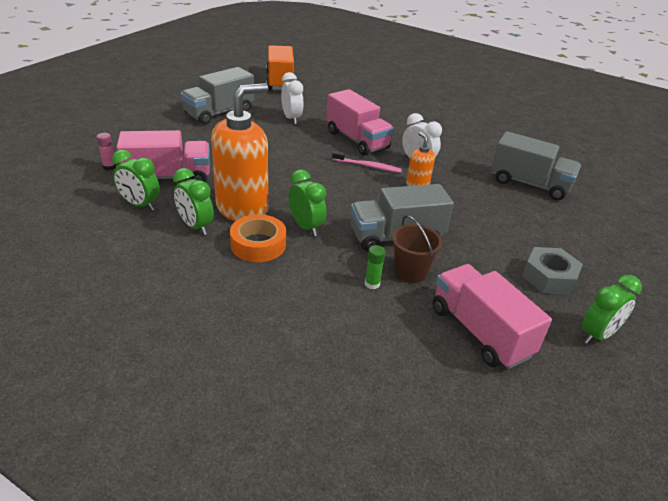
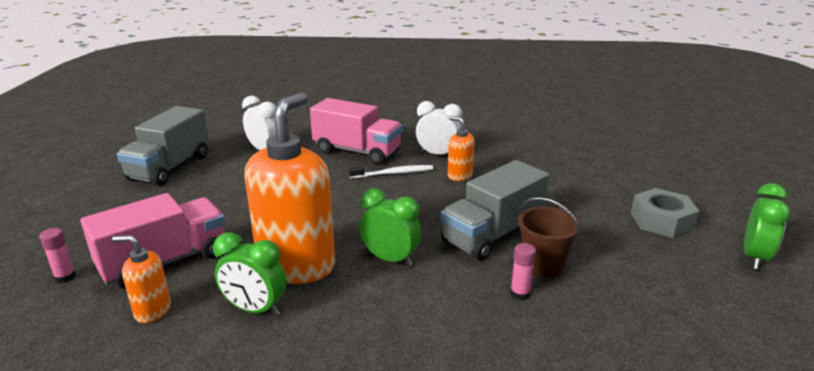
camera: 25 degrees left, 10 degrees down
(140, 205) = (152, 311): green clock -> orange soap dispenser
(258, 244) = (354, 301): orange tape -> none
(280, 81) = (216, 117): orange truck -> none
(367, 166) = (393, 173): pink toothbrush -> white toothbrush
(372, 284) = (520, 294): green glue stick -> pink glue stick
(480, 332) = (666, 299): pink truck -> none
(529, 184) = (555, 143): grey truck -> none

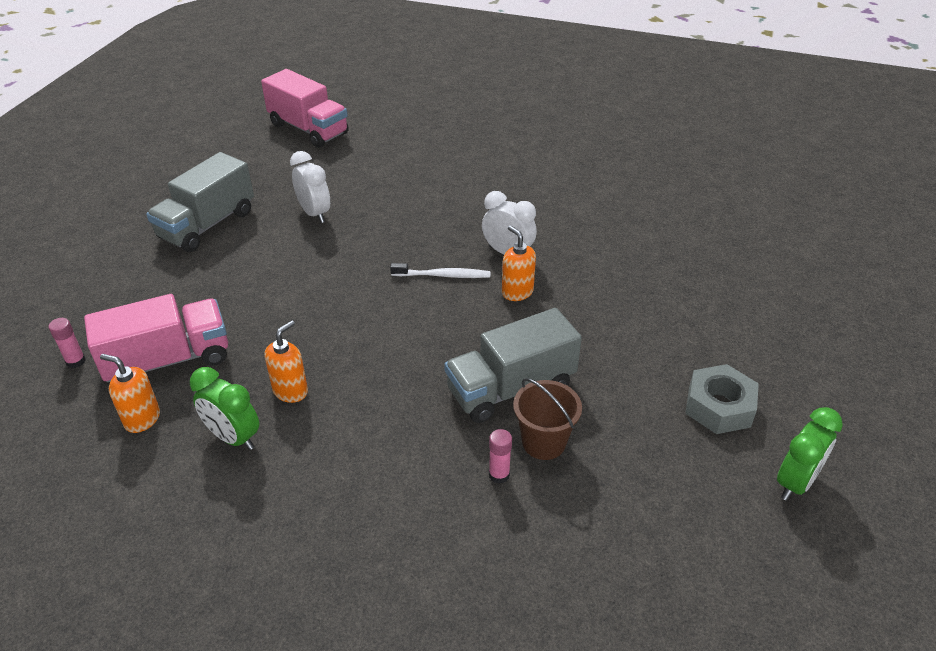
camera: 15 degrees right, 15 degrees up
(297, 266) = (290, 391): orange soap dispenser -> orange soap dispenser, size x0.46
(357, 151) = (416, 232): pink truck -> pink truck (308, 129)
(390, 259) = (387, 401): green clock -> none

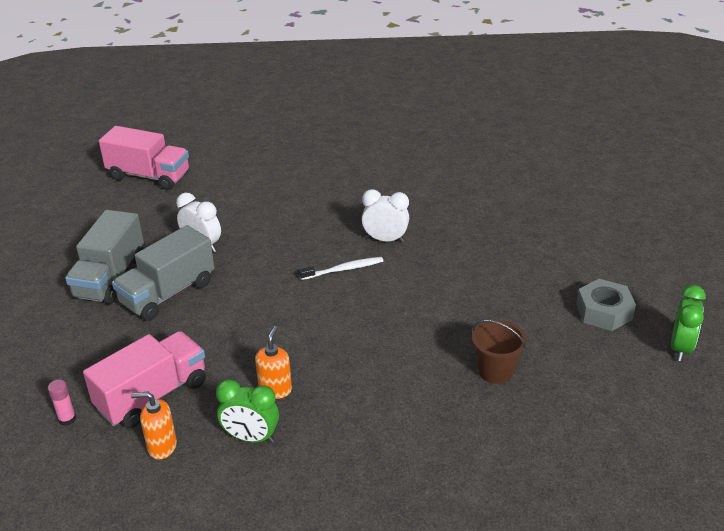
camera: 20 degrees left, 5 degrees down
(499, 474) = (476, 403): pink glue stick -> none
(511, 388) = (448, 340): grey truck -> grey truck (168, 293)
(517, 292) = (410, 268): orange soap dispenser -> none

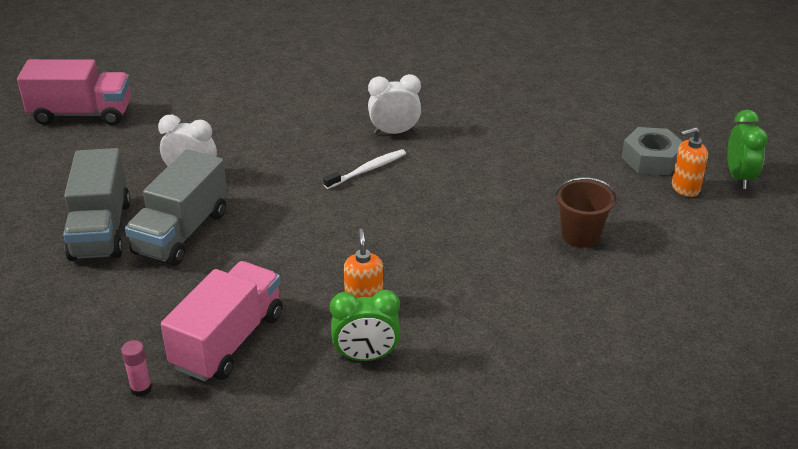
camera: 20 degrees left, 0 degrees up
(162, 446) = (271, 390): orange soap dispenser -> orange soap dispenser (685, 188)

